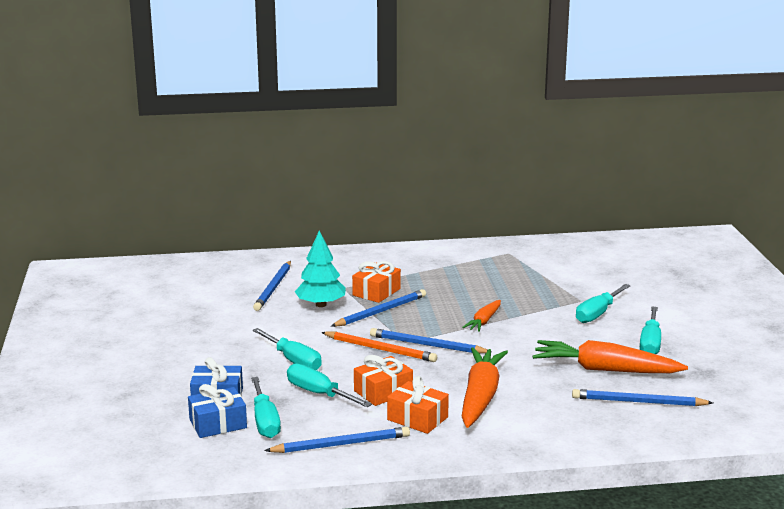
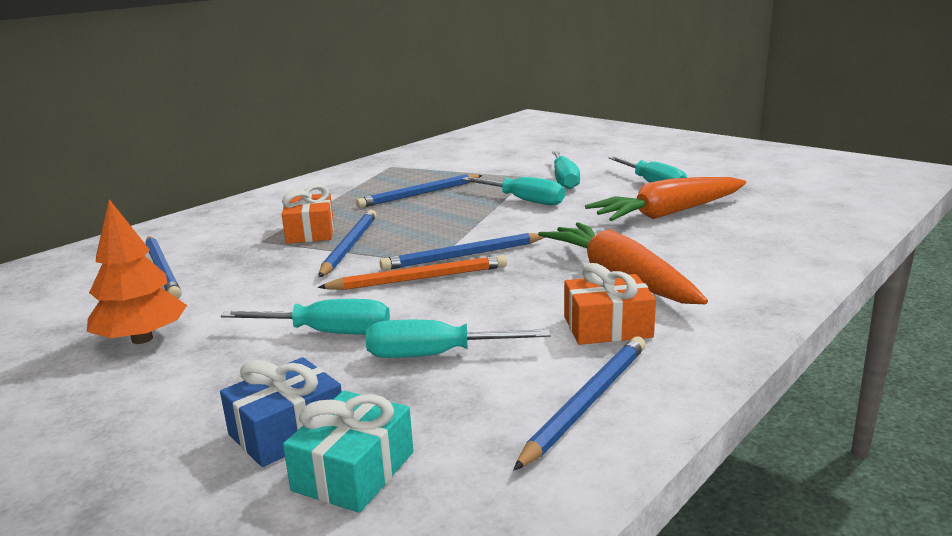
camera: 40 degrees left, 0 degrees up
(218, 327) = (142, 339): none -> orange tree
(218, 424) = (354, 471): blue gift -> turquoise gift
(265, 421) = (424, 427): turquoise screwdriver -> turquoise screwdriver (524, 200)
(321, 304) = (260, 264): turquoise tree -> none
(383, 392) = (510, 317): orange gift -> none
(484, 321) = (478, 217): orange carrot -> none
(638, 402) = (753, 225): blue pencil -> blue pencil (420, 194)

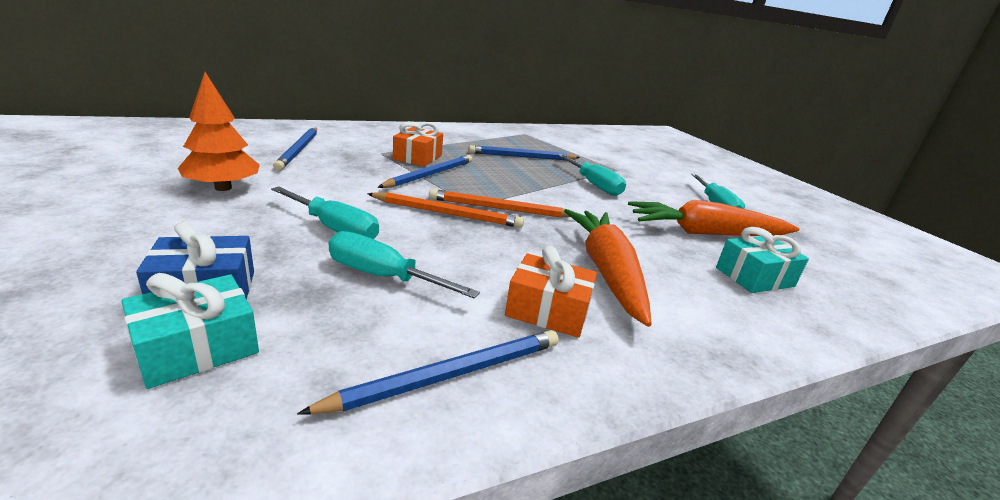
camera: 20 degrees right, 5 degrees up
(463, 256) = (500, 209): blue pencil -> orange pencil
(564, 180) = (642, 180): turquoise screwdriver -> none
(739, 238) = (754, 277): none -> turquoise gift

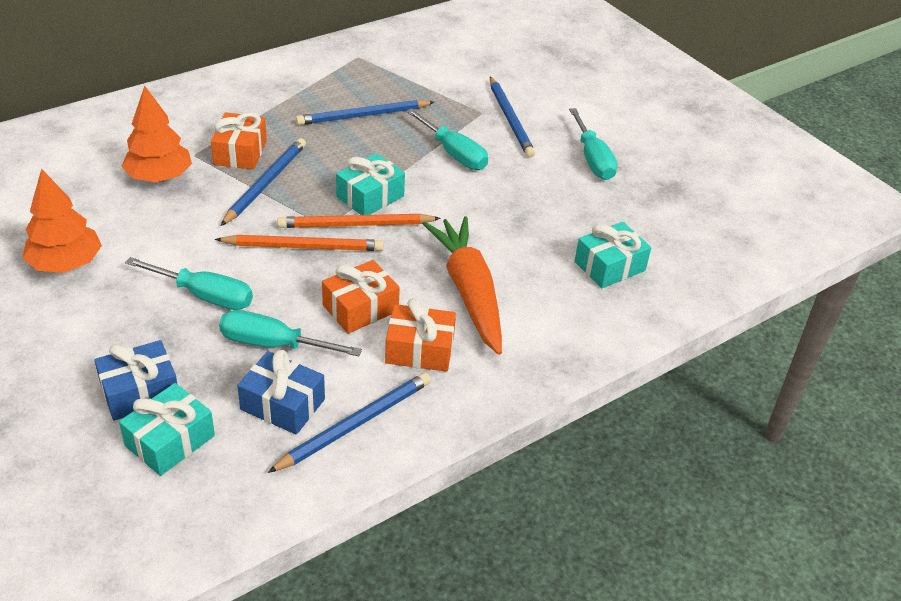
camera: 10 degrees left, 15 degrees up
(299, 150) = (101, 176): blue pencil -> blue pencil (510, 119)
(345, 158) = (159, 177): none -> orange tree
(365, 334) = (282, 404): none -> blue gift
(489, 264) = (360, 308): none -> orange gift
(517, 195) = (370, 196): none -> turquoise gift
(705, 233) = (573, 211): orange carrot -> none

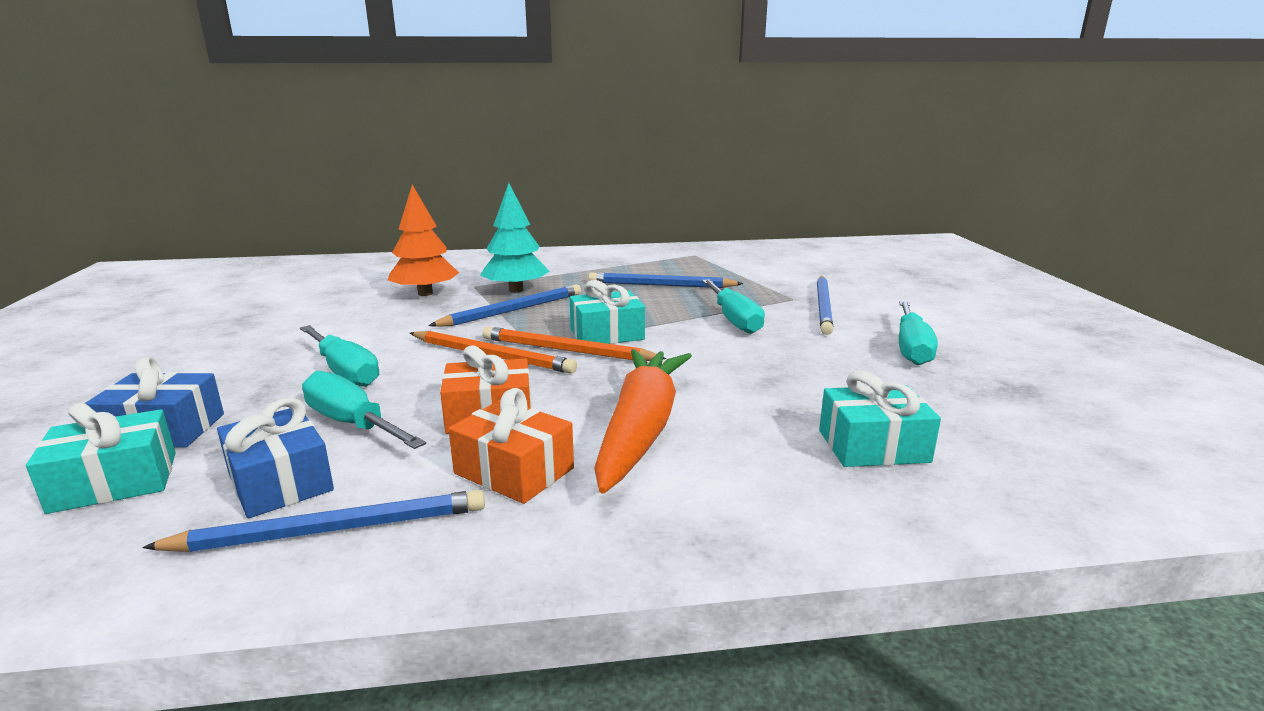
camera: 30 degrees right, 20 degrees down
(66, 264) = (265, 328): orange tree -> none
(240, 152) = (515, 290): orange gift -> turquoise tree

